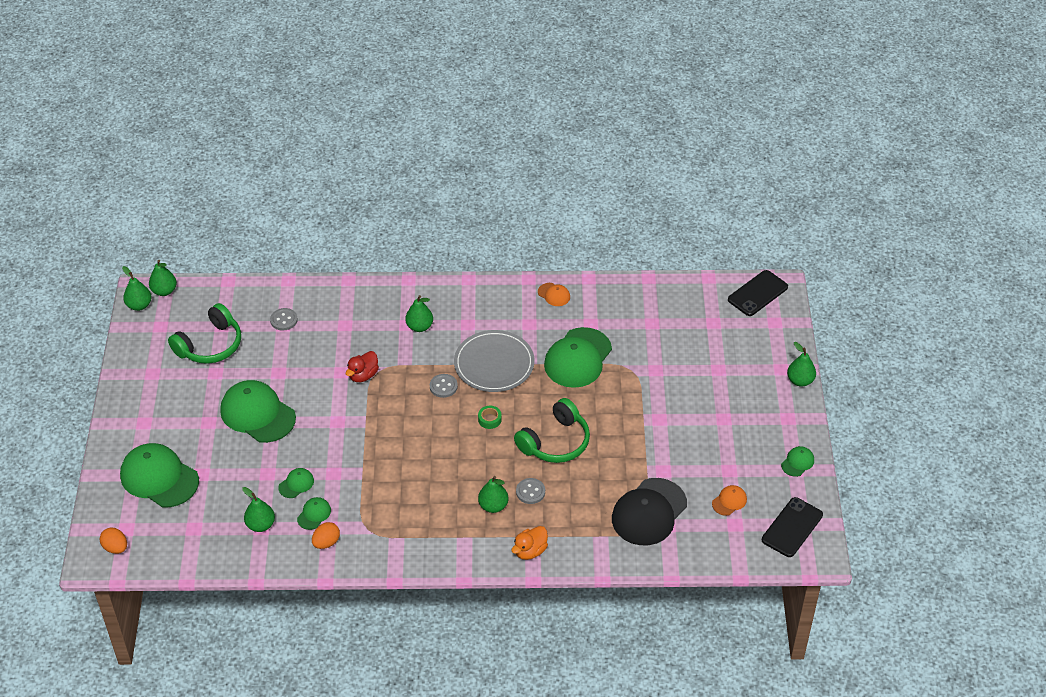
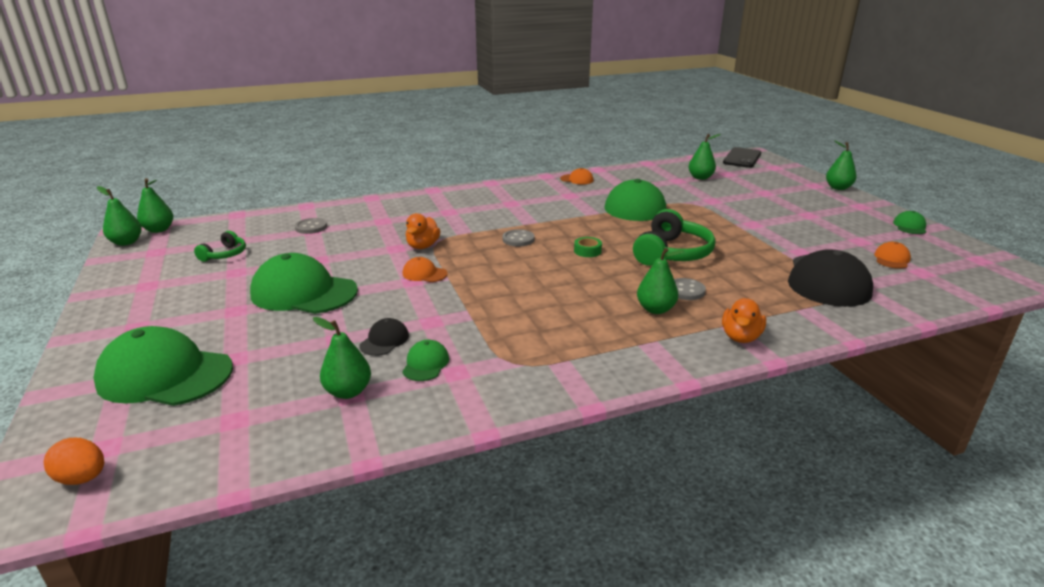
camera: 20 degrees left, 20 degrees down
(210, 345) = (225, 254): green headphones -> green headphones, size x0.54
(296, 484) = (384, 340): green cap -> black cap
(326, 542) = (461, 389): orange egg -> none
(350, 414) = (424, 274): none -> orange cap
(363, 375) = (423, 246): red duck -> orange duck
(419, 326) = (463, 211): green pear -> green pear (700, 178)
(494, 364) = (558, 219): grey plate -> none
(792, 527) = (975, 264): black phone -> none

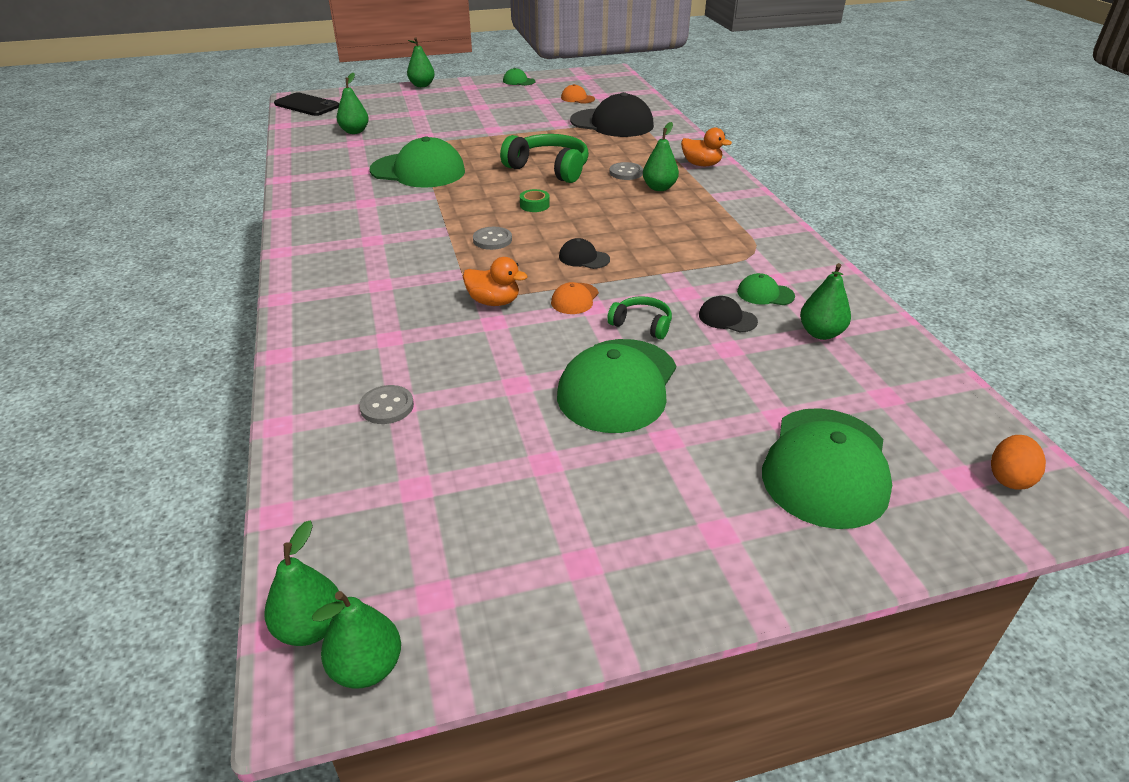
camera: 85 degrees left, 10 degrees up
(225, 254) = (474, 489): green headphones -> green headphones (642, 324)
(491, 275) = (584, 258): none -> black cap
(577, 179) = (311, 194): orange cap -> none

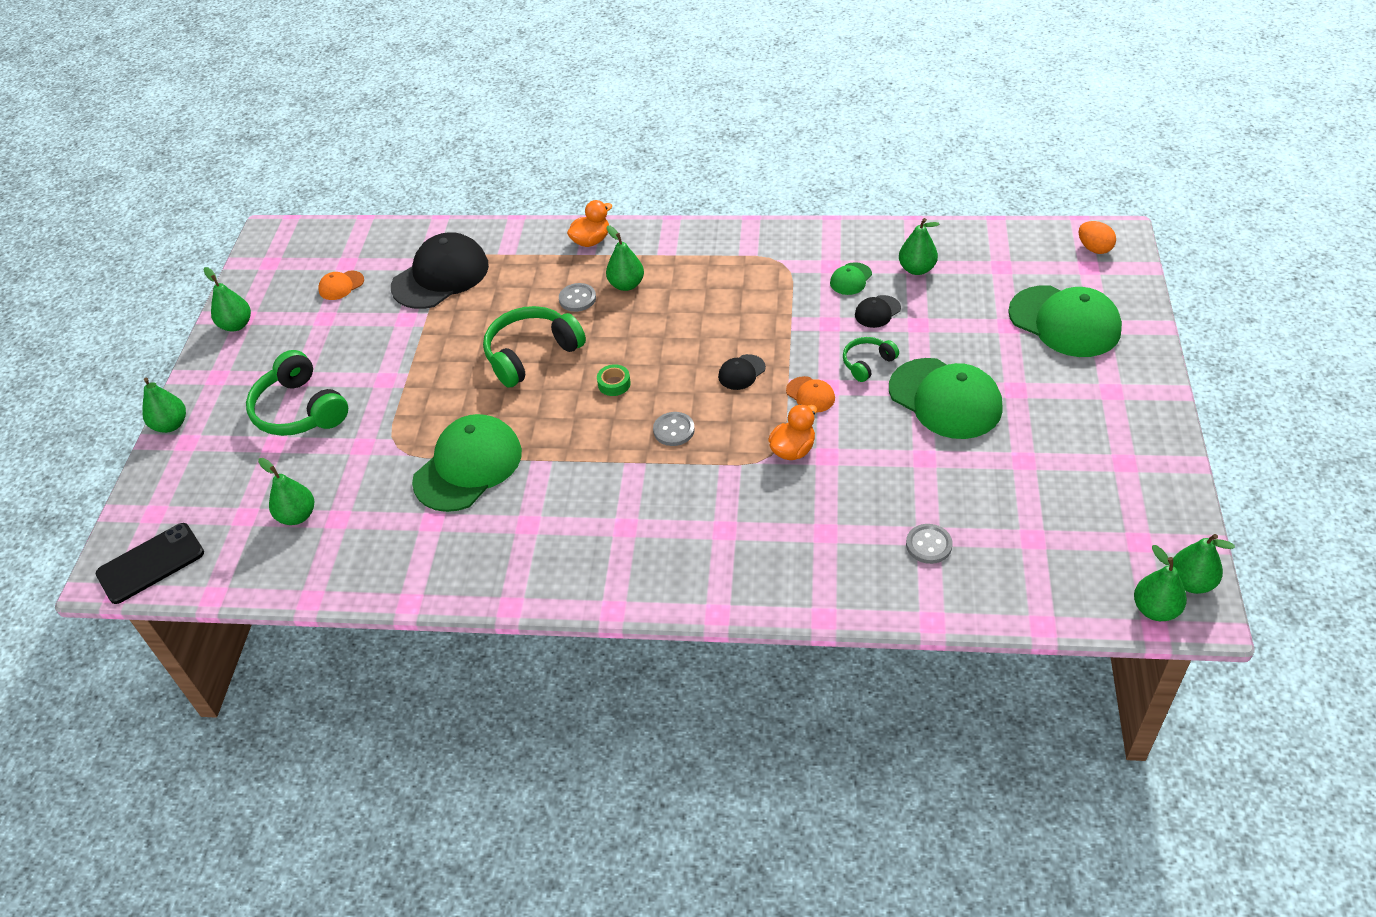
camera: 65 degrees left, 10 degrees up
(450, 112) = (299, 410): none -> green headphones
(519, 81) = (236, 325): green cap -> green pear

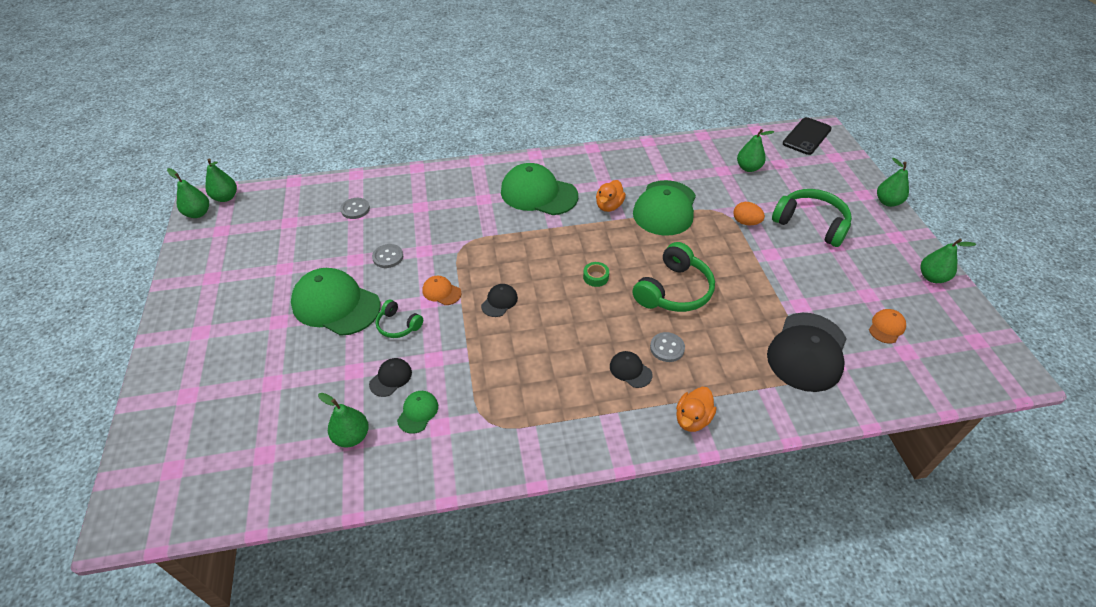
camera: 160 degrees right, 0 degrees up
(626, 285) = (630, 370): green pear -> black cap
(674, 430) = (537, 251): grey button -> grey button (388, 257)
(793, 450) = (448, 251): orange duck -> orange duck (609, 206)
(867, 363) = (398, 325): green headphones -> green headphones turned 90 degrees clockwise
(1064, 322) = (218, 395): green cap -> green cap (538, 194)
(1094, 248) = (156, 498): orange egg -> orange egg (746, 222)

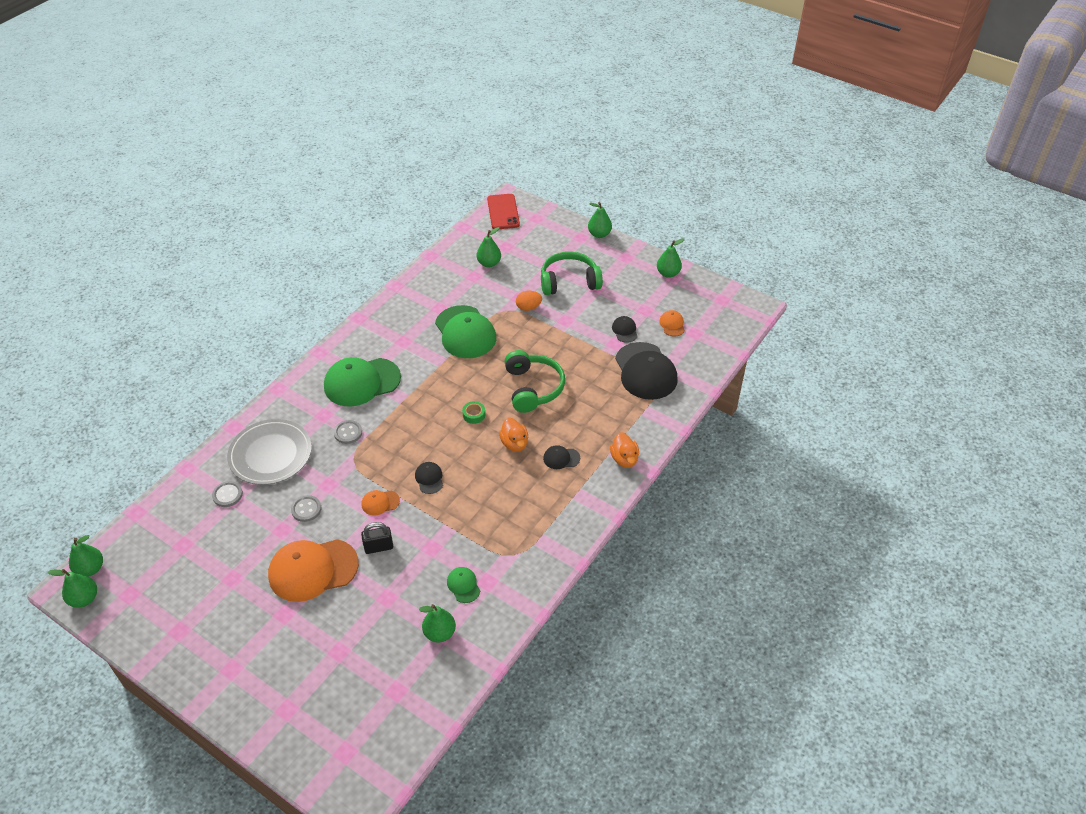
camera: 45 degrees left, 0 degrees up
(336, 305) = (313, 570): green cap -> orange cap
(391, 378) = (418, 581): black cap -> black cap (624, 330)
(398, 325) = (378, 547): green headphones -> black padlock
(415, 201) = (270, 454): none -> grey plate
(609, 206) = (425, 357): orange duck -> orange duck (514, 443)
(667, 348) = (567, 428): grey button -> grey button (348, 433)
(807, 136) = (503, 212): black phone -> red phone

